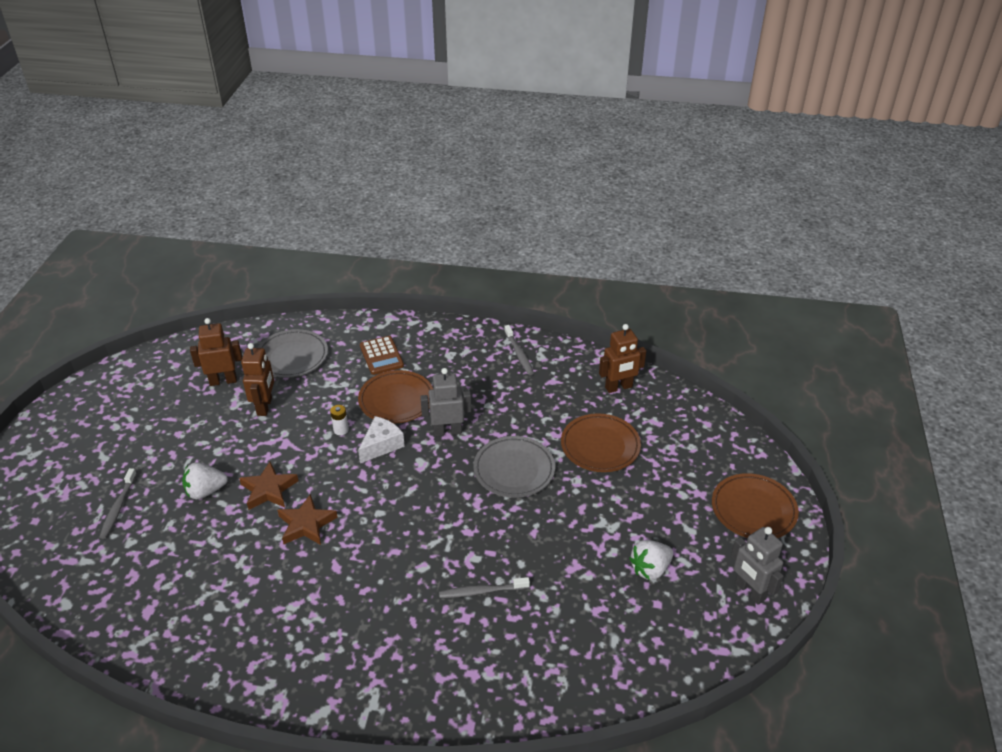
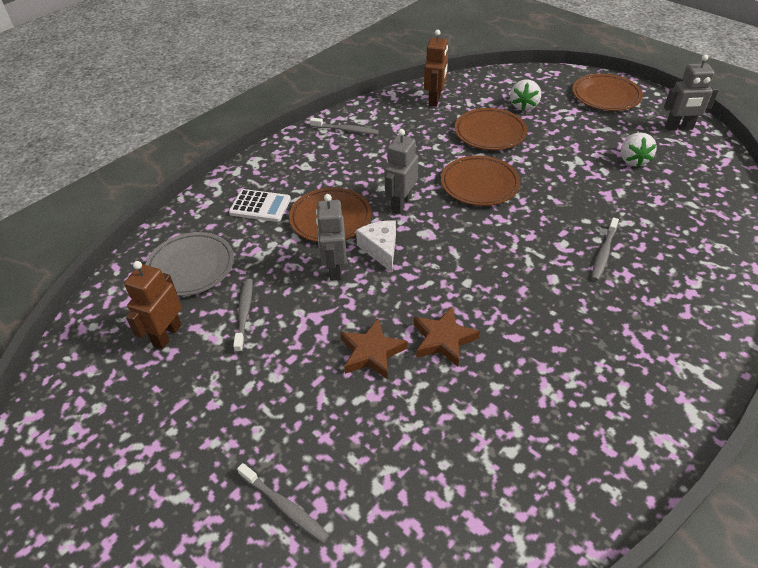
camera: 55 degrees left, 5 degrees up
(205, 491) = (329, 408): white strawberry -> white strawberry (523, 106)
(265, 406) = (244, 314): brown robot -> grey toothbrush
(341, 430) = (334, 269): white battery -> grey robot
(381, 356) = (260, 206): brown calculator -> white calculator
(514, 470) = (479, 184): grey plate -> brown plate

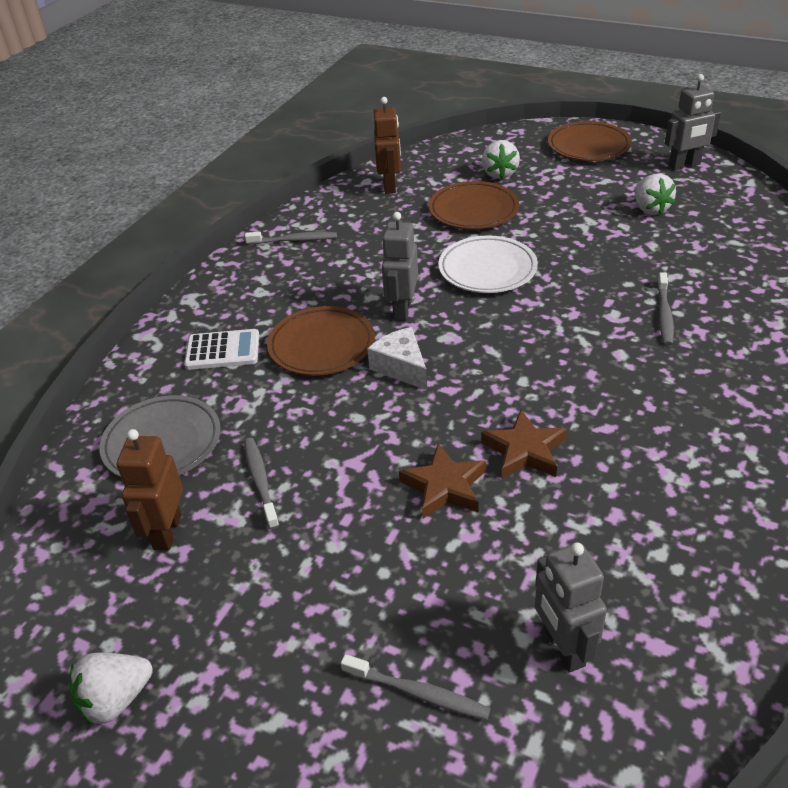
camera: 15 degrees left, 5 degrees down
(85, 448) = (116, 699): none -> white strawberry
(334, 269) = (354, 402): grey robot -> grey robot (563, 648)
(479, 184) = (487, 269): brown plate -> white plate

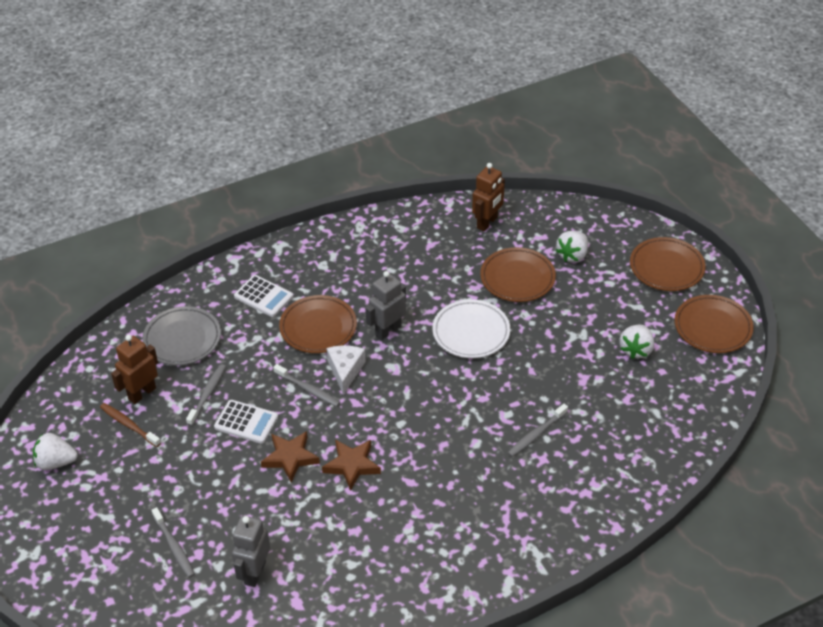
camera: 35 degrees right, 5 degrees up
(186, 580) = (129, 425): none -> brown toothbrush
(294, 240) = (380, 235): grey toothbrush -> grey toothbrush (308, 389)
(345, 482) = (246, 422): none -> white calculator
(684, 165) = (712, 327): grey robot -> brown plate

